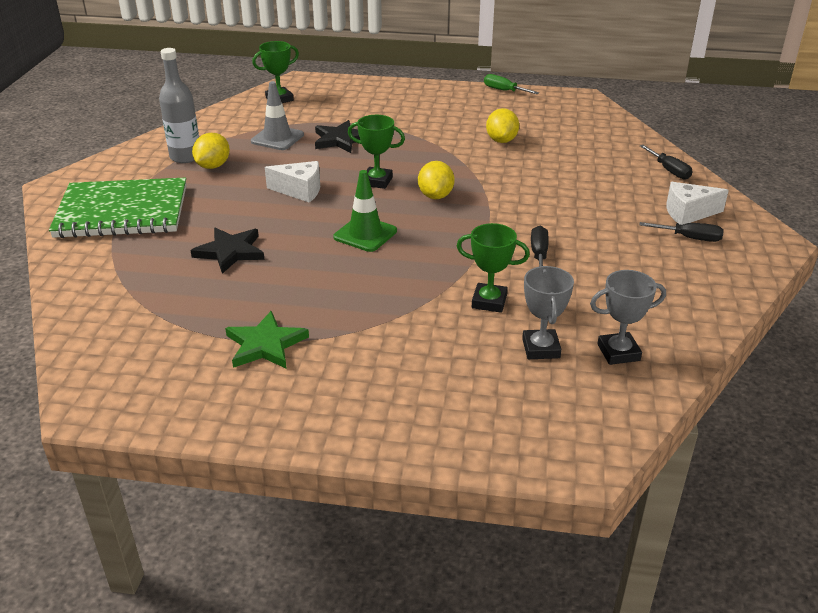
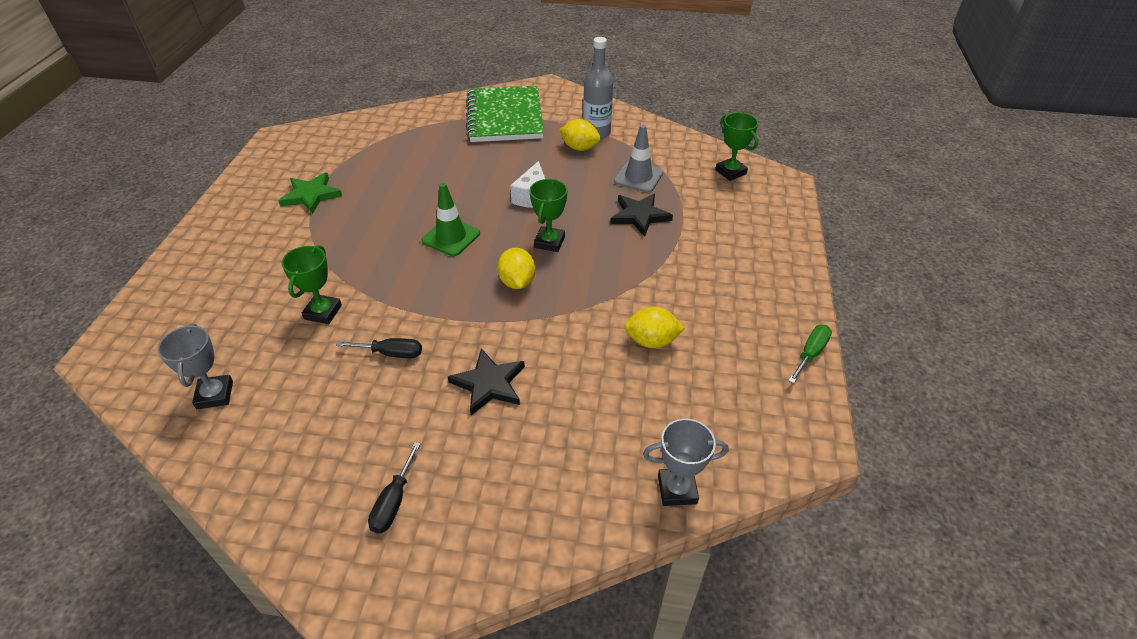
camera: 90 degrees right, 10 degrees up
(230, 252) = (437, 169): black star -> black star (489, 384)
(435, 196) = (517, 282): yellow lemon -> yellow lemon turned 75 degrees clockwise
(541, 348) = (244, 341): grey trophy -> grey trophy (677, 489)
(669, 170) = (573, 517): black screwdriver -> none
(688, 213) = (453, 514): white cheese -> none

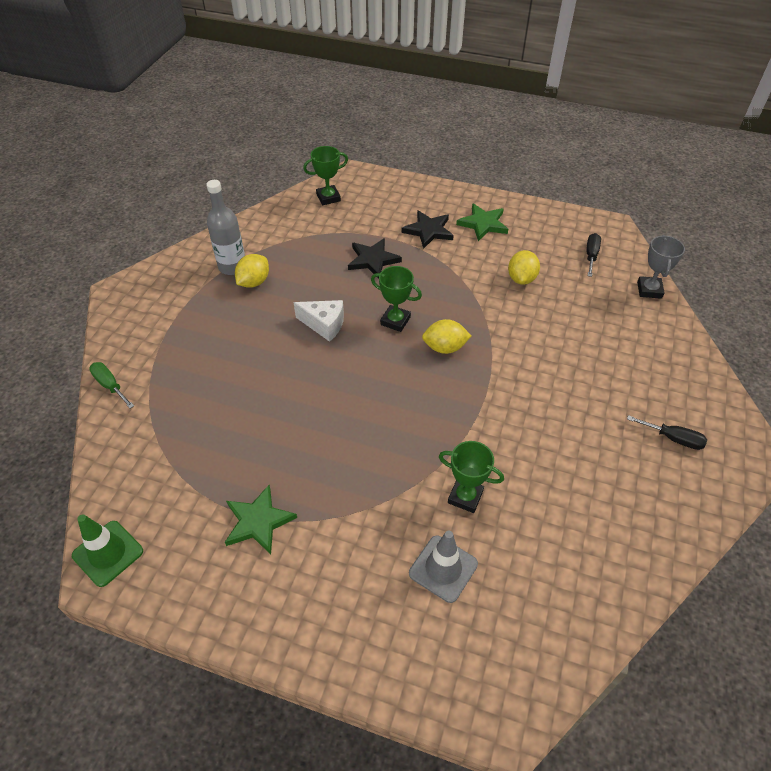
camera: 80 degrees left, 5 degrees up
(215, 395) = (570, 583): grey trophy -> none
(391, 353) = (524, 440): black screwdriver -> black screwdriver (591, 255)
(451, 237) = (371, 391): green traffic cone -> green traffic cone (108, 553)
(489, 384) = (560, 375): black star -> black star (428, 231)
(505, 117) = (167, 333): green notebook -> none
(638, 177) = (317, 251): grey traffic cone -> grey traffic cone (443, 568)
(746, 299) = (483, 224): none -> green star
(810, 353) = (538, 208): green screwdriver -> green screwdriver (110, 385)

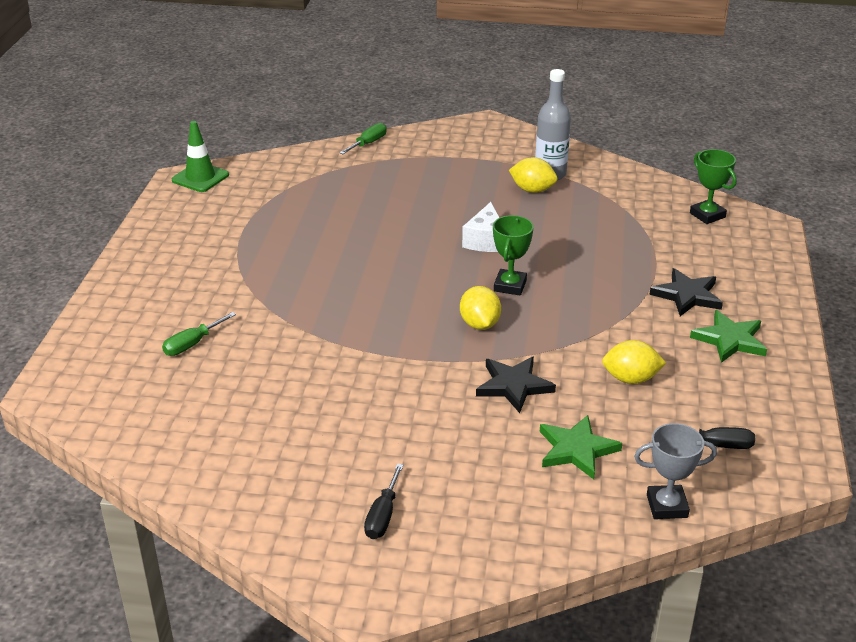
camera: 80 degrees right, 15 degrees down
(258, 521) = (235, 239): green star -> green star (576, 449)
(373, 260) = (607, 260): black star -> black star (513, 386)
(443, 568) = (192, 344): grey traffic cone -> green screwdriver
(465, 497) = (274, 352): green trophy -> none

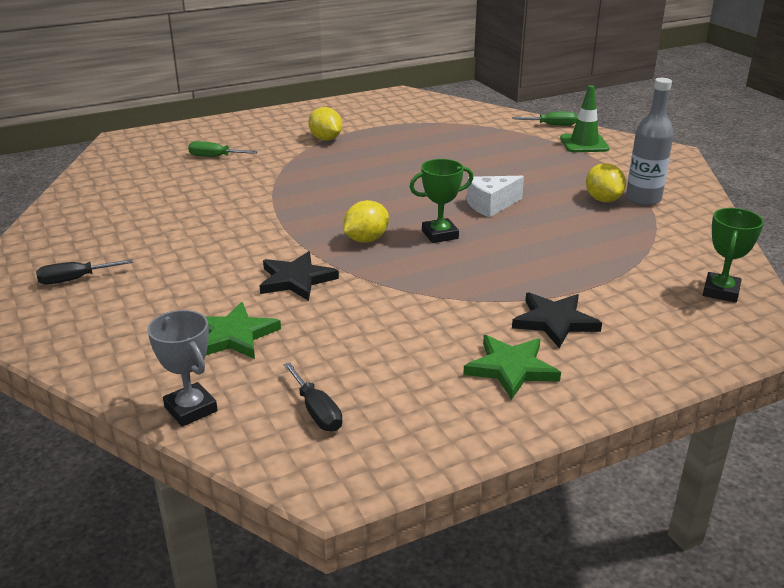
camera: 55 degrees right, 5 degrees down
(200, 177) = (411, 97): green traffic cone -> green traffic cone (584, 144)
(631, 379) = (372, 331): yellow lemon -> yellow lemon (326, 139)

